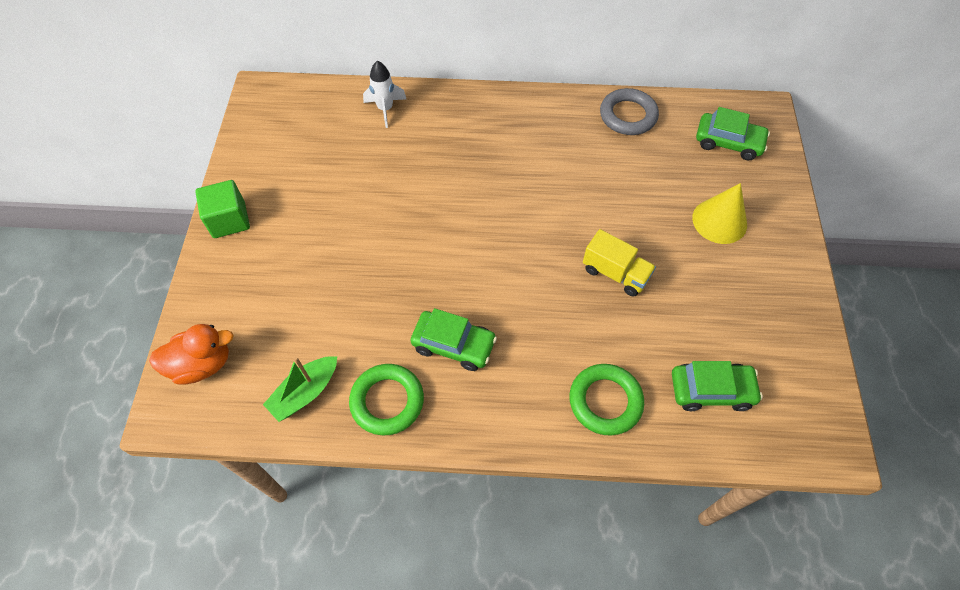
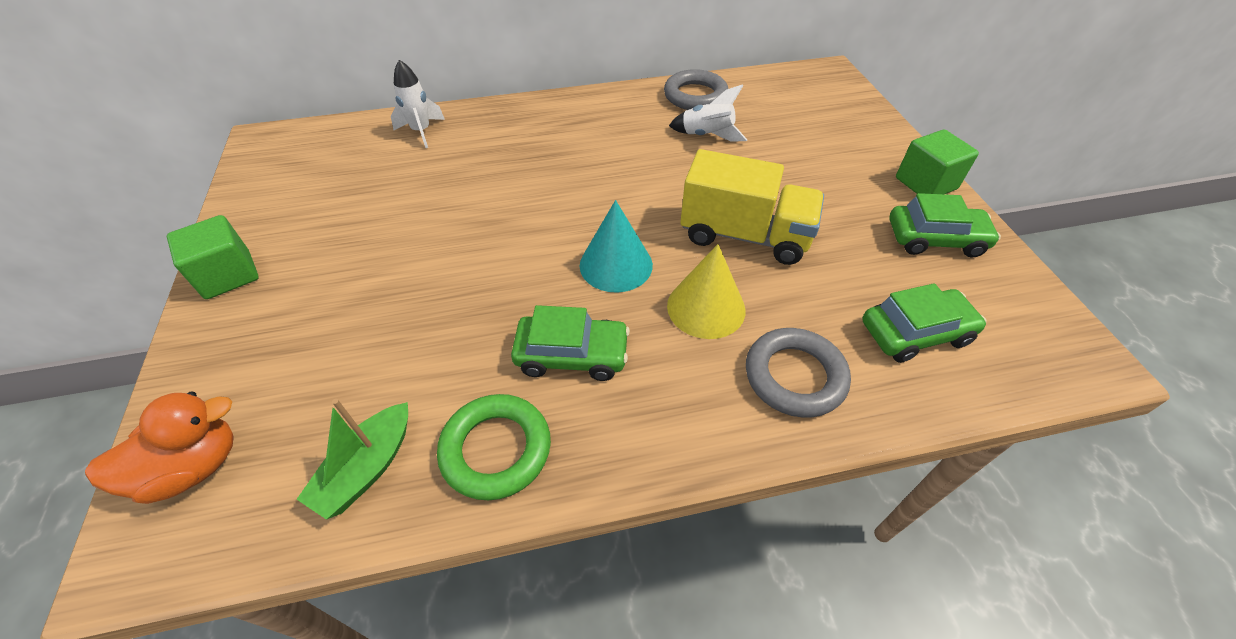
camera: 15 degrees left, 10 degrees down
(506, 277) = (616, 265): none -> turquoise cone
(605, 401) = (794, 376): green ring -> grey ring
(615, 273) = (744, 235): yellow truck -> yellow truck, size x1.56
(622, 164) = (707, 136): none -> white rocket
(719, 221) = (834, 166): yellow cone -> yellow cone (706, 307)
(728, 142) = (807, 101): green car -> green car (935, 239)
(791, 257) = (925, 183): none -> green cube

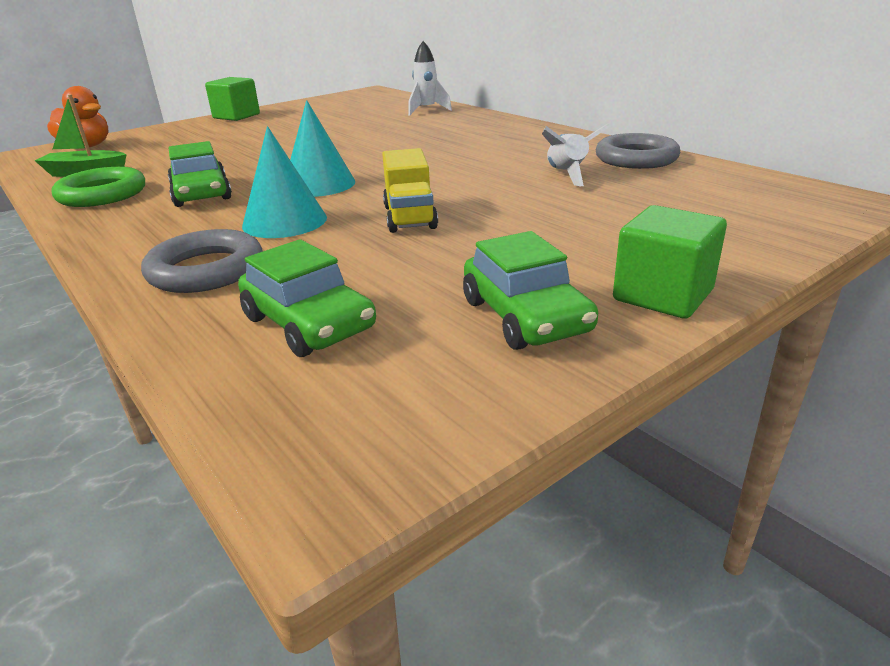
camera: 65 degrees right, 20 degrees down
(706, 307) = (284, 221): yellow cone -> turquoise cone
(744, 235) = (410, 217): yellow truck -> yellow truck, size x0.64

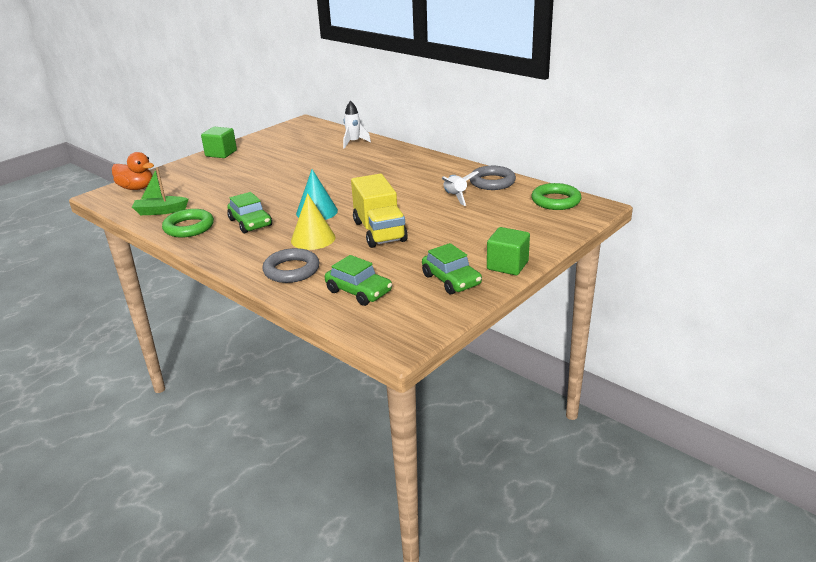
camera: 10 degrees left, 0 degrees up
(284, 221) = (313, 239): turquoise cone -> yellow cone
(410, 217) = (379, 231): yellow truck -> yellow truck, size x1.56
(760, 188) = (555, 201): none -> green ring

